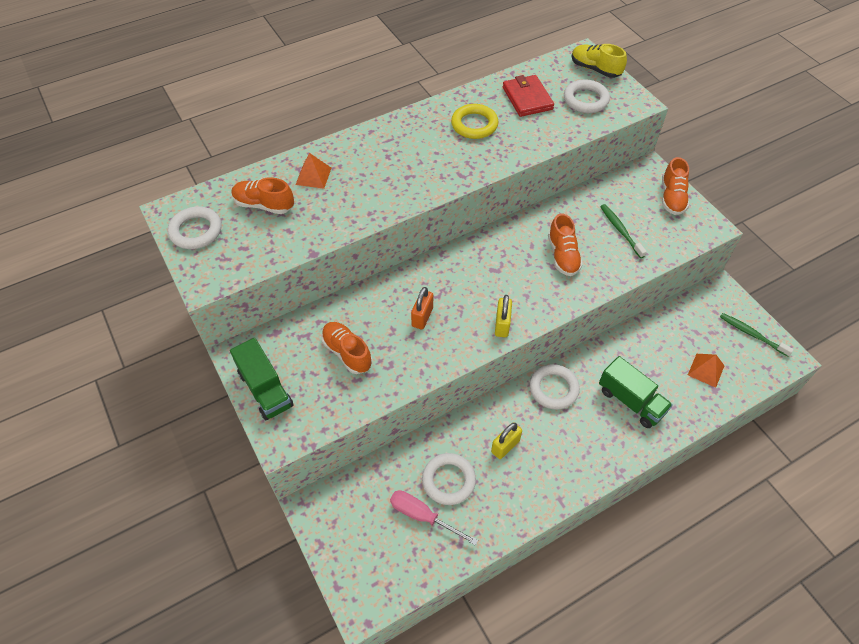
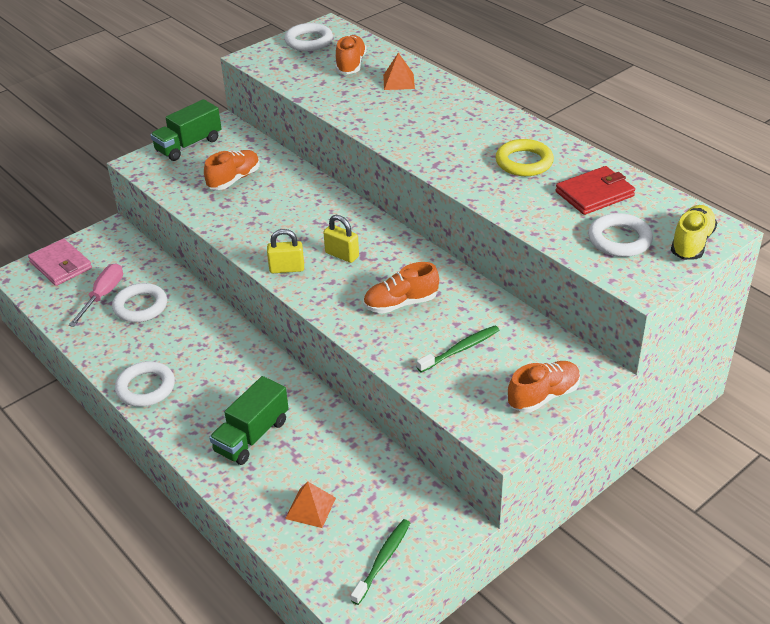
camera: 80 degrees right, 15 degrees down
(358, 561) = (61, 265): none -> pink wallet
(422, 317) = (286, 216): orange padlock -> none
(505, 446) = (181, 340): yellow padlock -> yellow padlock (342, 255)
(553, 389) = (258, 369): white ring -> white ring (145, 388)
(672, 197) = (543, 396): orange shoe -> orange shoe turned 150 degrees clockwise

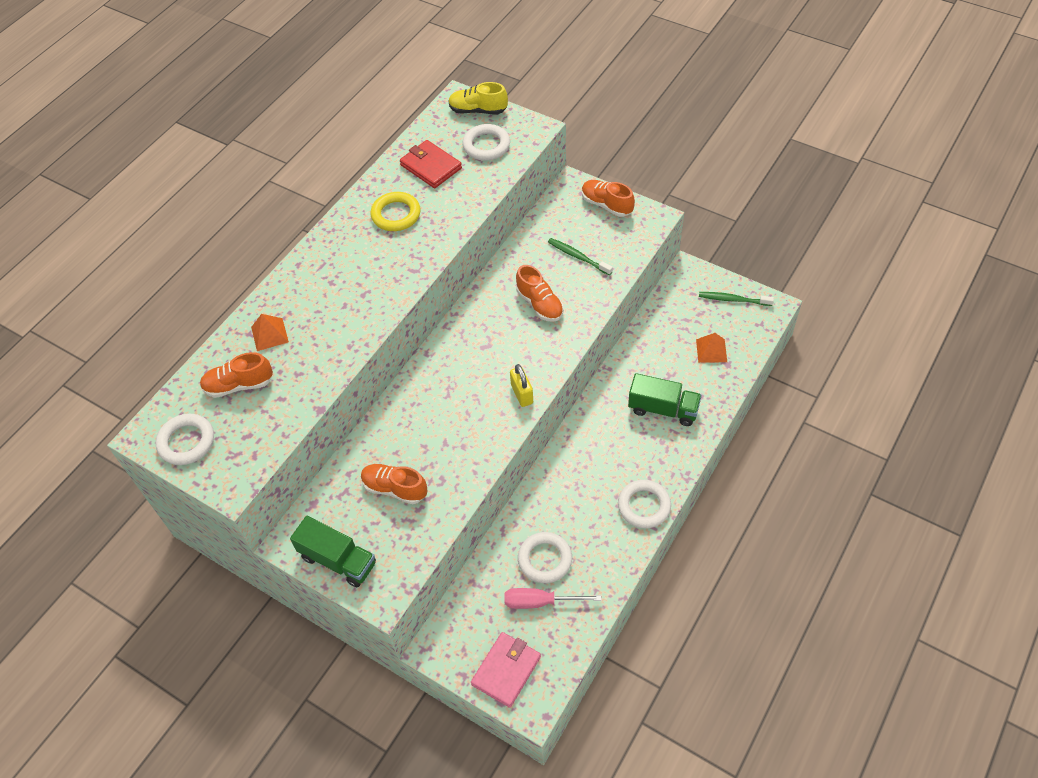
camera: 105 degrees left, 15 degrees up
(342, 255) = (490, 360): yellow padlock -> none

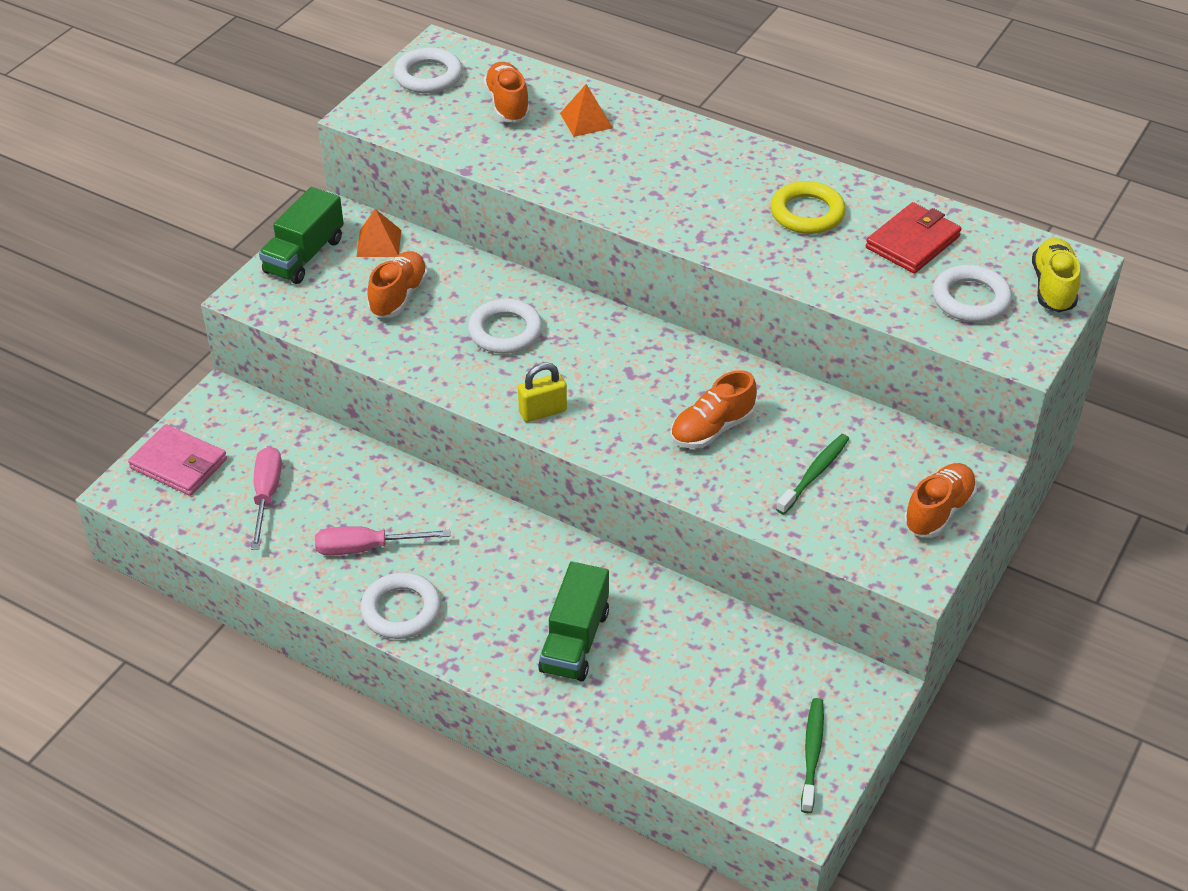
camera: 85 degrees right, 10 degrees down
(545, 559) = (328, 500): white ring -> white ring (505, 331)
(590, 531) = (366, 548): none -> pink screwdriver
(711, 350) = (695, 713): orange pyramid -> orange pyramid (379, 243)

